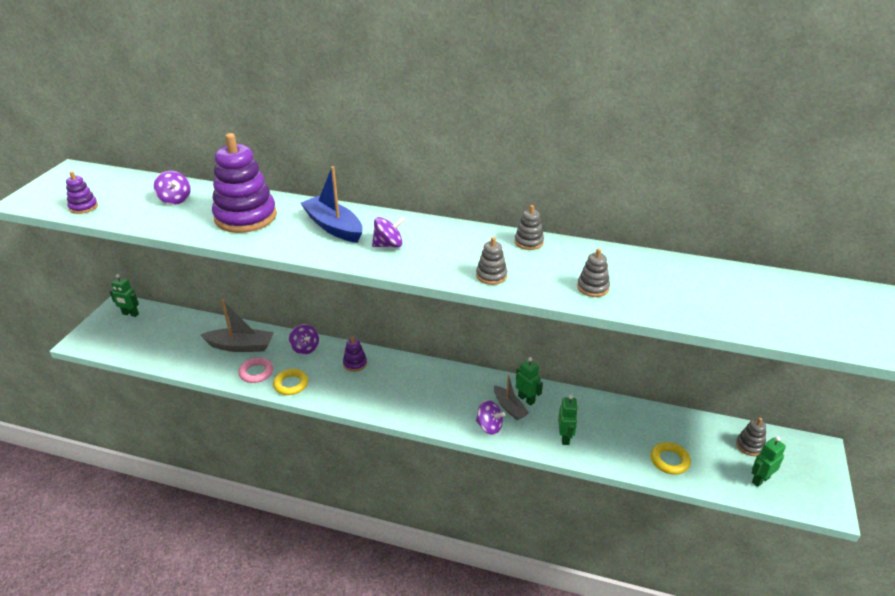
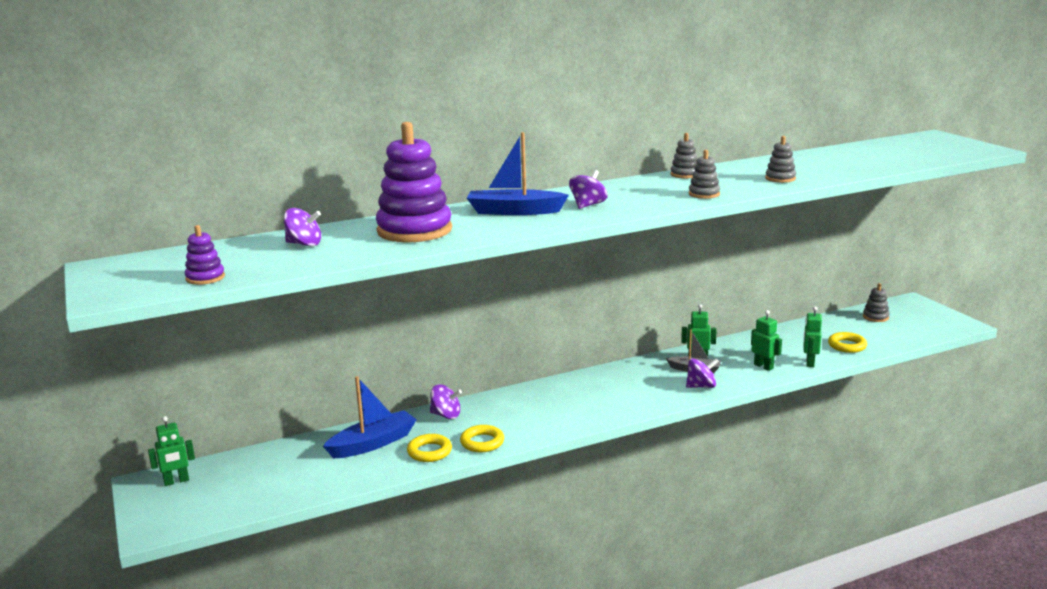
camera: 40 degrees left, 15 degrees down
(240, 346) = (373, 443): grey boat -> blue boat
(256, 372) = (429, 452): pink ring -> yellow ring
(355, 363) = (516, 403): purple stacking toy -> none
(760, 480) = (909, 329): green robot -> green robot (809, 362)

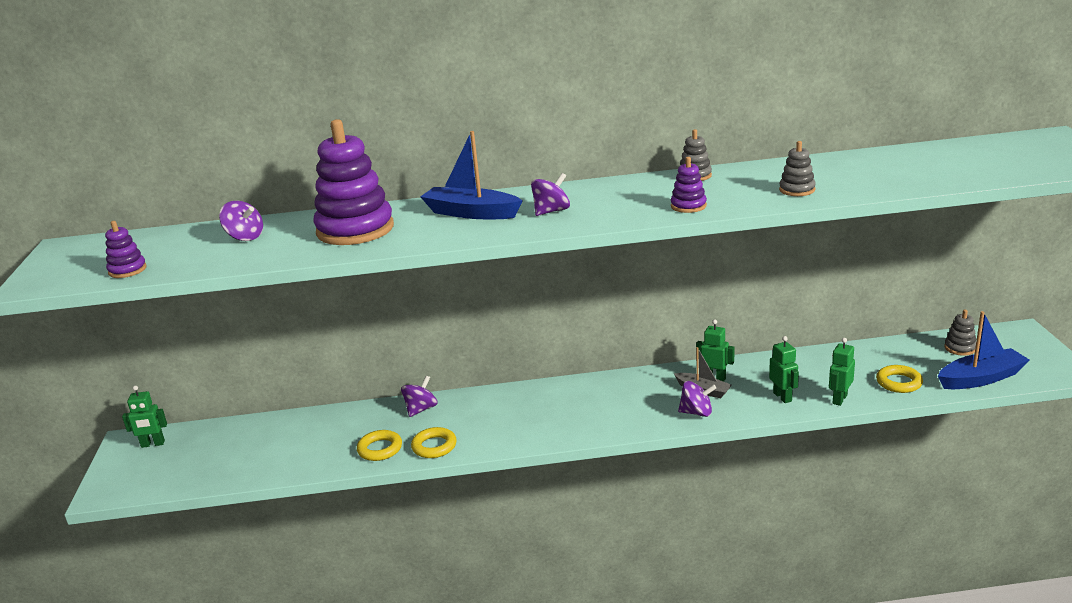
camera: 20 degrees right, 5 degrees up
(373, 443) = (336, 431): blue boat -> blue boat (981, 378)
(446, 415) = (421, 409): purple spinning top -> purple spinning top turned 90 degrees counterclockwise
(704, 194) = (688, 206): grey stacking toy -> purple stacking toy

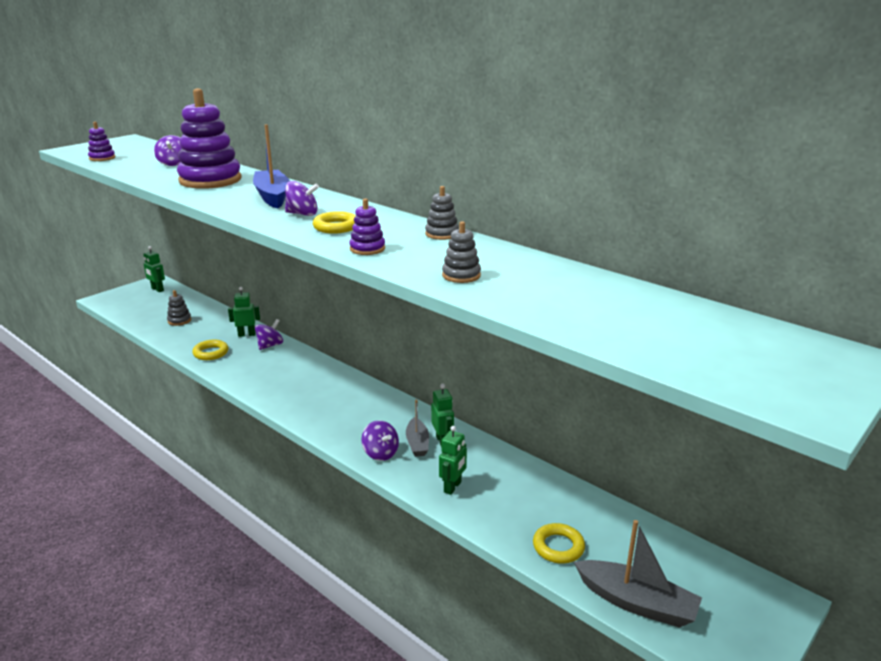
camera: 45 degrees right, 0 degrees up
(421, 409) = (270, 345): purple spinning top -> purple spinning top turned 45 degrees counterclockwise
(434, 446) = (230, 369): yellow ring -> yellow ring (336, 227)
(839, 399) = (485, 520): green robot -> green robot (246, 334)
(960, 348) = (681, 566): grey stacking toy -> grey stacking toy (179, 320)
(981, 378) = (636, 603): blue boat -> grey boat

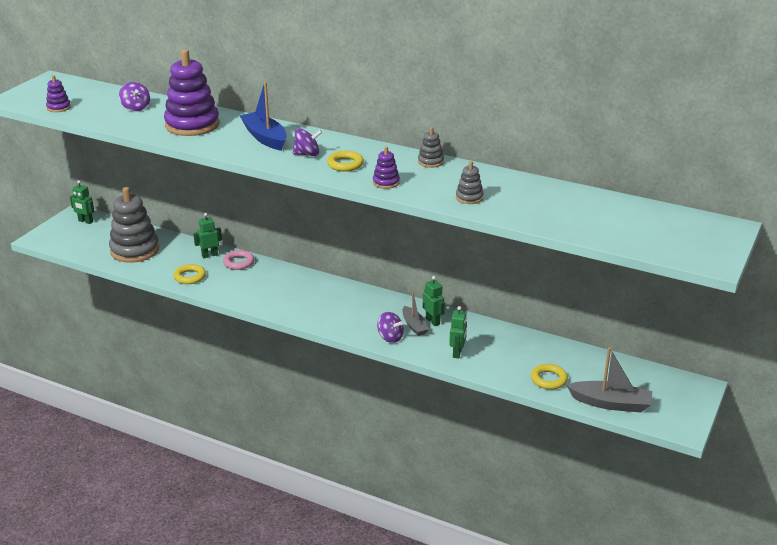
camera: 15 degrees left, 5 degrees up
(179, 320) = (135, 250): grey stacking toy -> grey stacking toy, size x2.22
(270, 345) = (239, 262): purple spinning top -> pink ring

